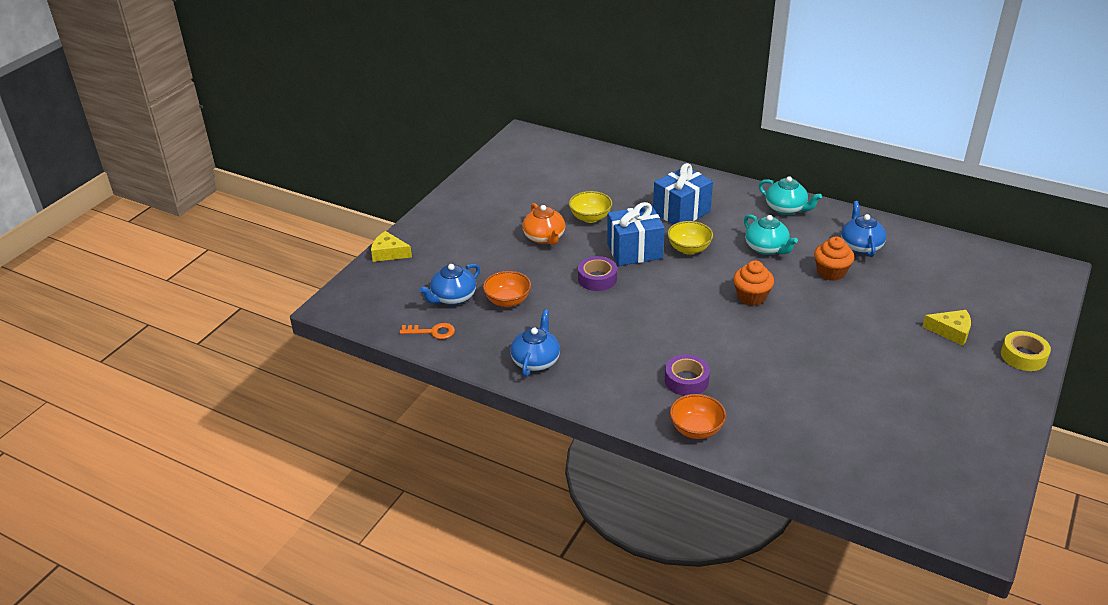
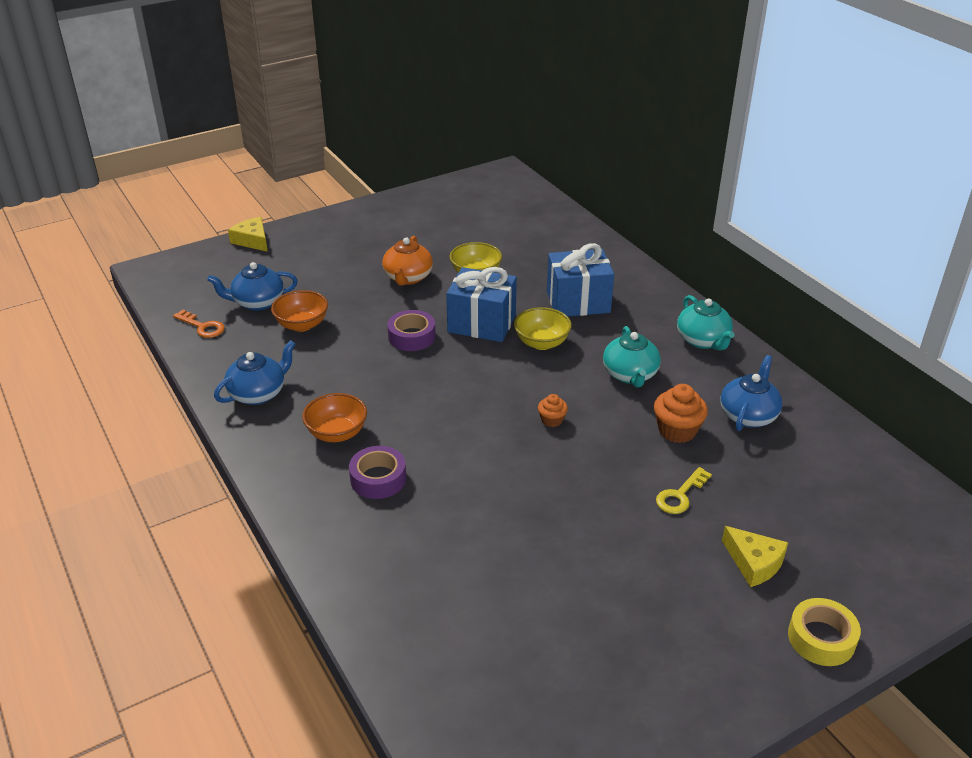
camera: 30 degrees right, 0 degrees up
(696, 429) = (327, 535): orange bowl -> orange bowl (337, 433)
(751, 297) = (552, 420): orange cupcake -> orange cupcake, size x0.57
(873, 310) = (680, 495): none -> yellow key

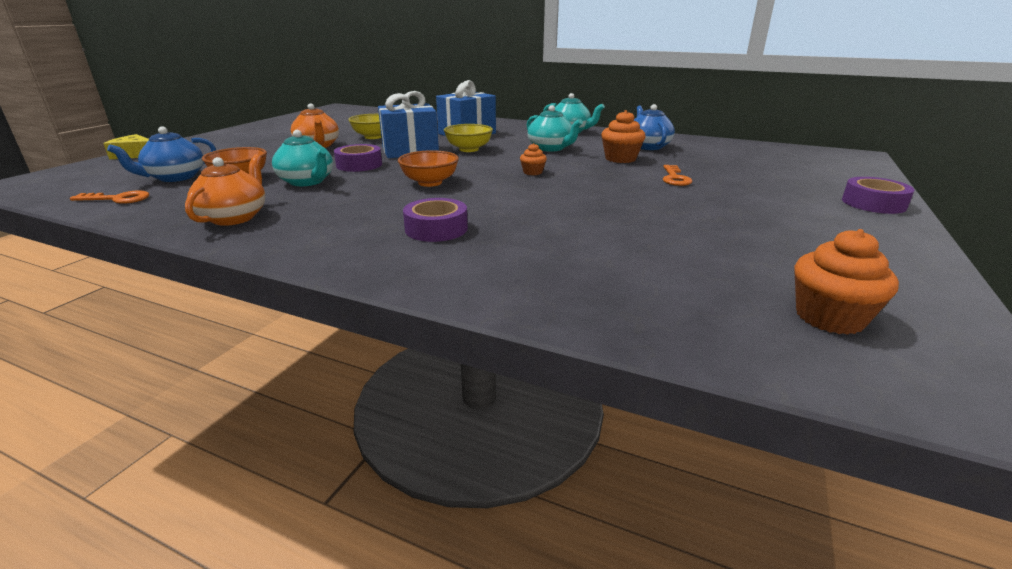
camera: 35 degrees left, 10 degrees down
(258, 393) = (234, 217): blue teapot -> orange teapot
(337, 433) = (356, 217): orange bowl -> orange bowl (430, 183)
(346, 353) = (307, 181): none -> turquoise teapot
(523, 724) = (829, 317): none -> orange cupcake
(680, 495) = (674, 178): yellow key -> orange key
(754, 563) = (772, 189): yellow cheese -> none
(821, 638) = (873, 203): yellow tape -> purple tape

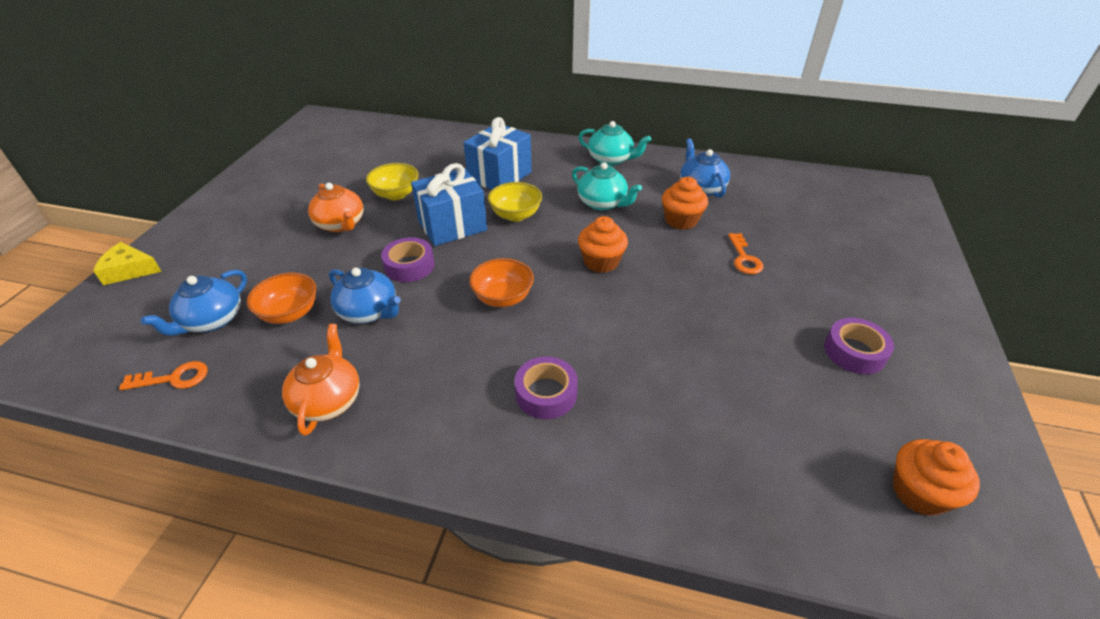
camera: 10 degrees left, 15 degrees up
(307, 181) = (369, 312): turquoise teapot -> blue teapot
(532, 172) = (601, 262): orange cupcake -> orange cupcake, size x1.75
(873, 203) = (930, 288): purple tape -> purple tape (854, 352)

